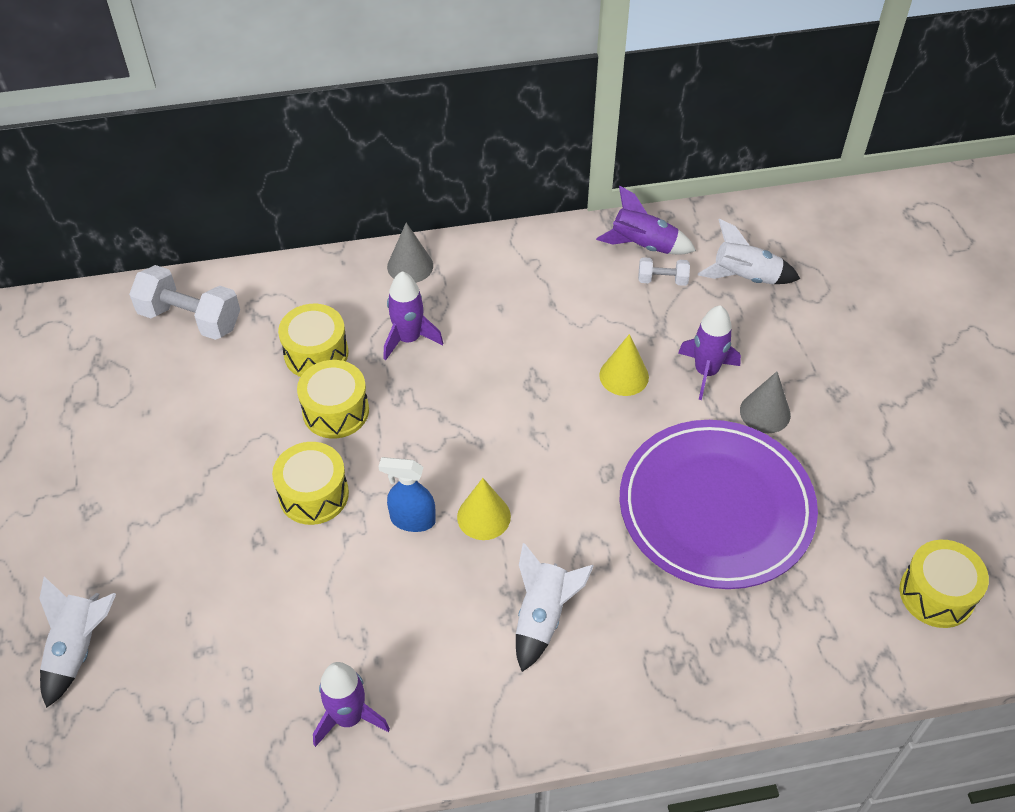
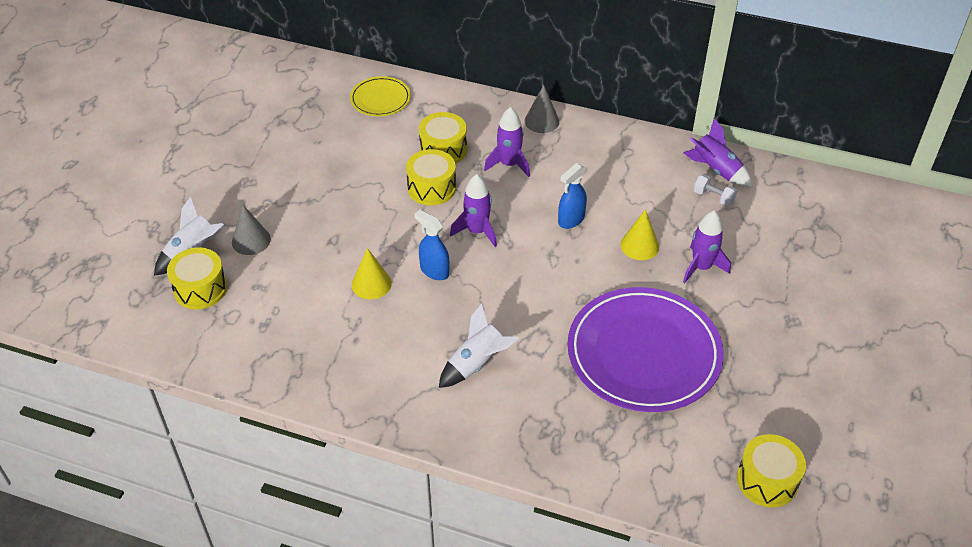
camera: 30 degrees right, 5 degrees down
(190, 319) = (380, 99): white dumbbell -> yellow plate
(313, 494) = (384, 230): yellow drum -> yellow drum (200, 289)
(349, 717) = (316, 363): purple rocket -> purple rocket (477, 231)
(483, 516) = (481, 289): yellow cone -> yellow cone (371, 284)
(527, 378) = (571, 220): none -> blue spray bottle
(745, 277) = (778, 219): white rocket -> none
(765, 412) = (726, 310): grey cone -> grey cone (251, 240)

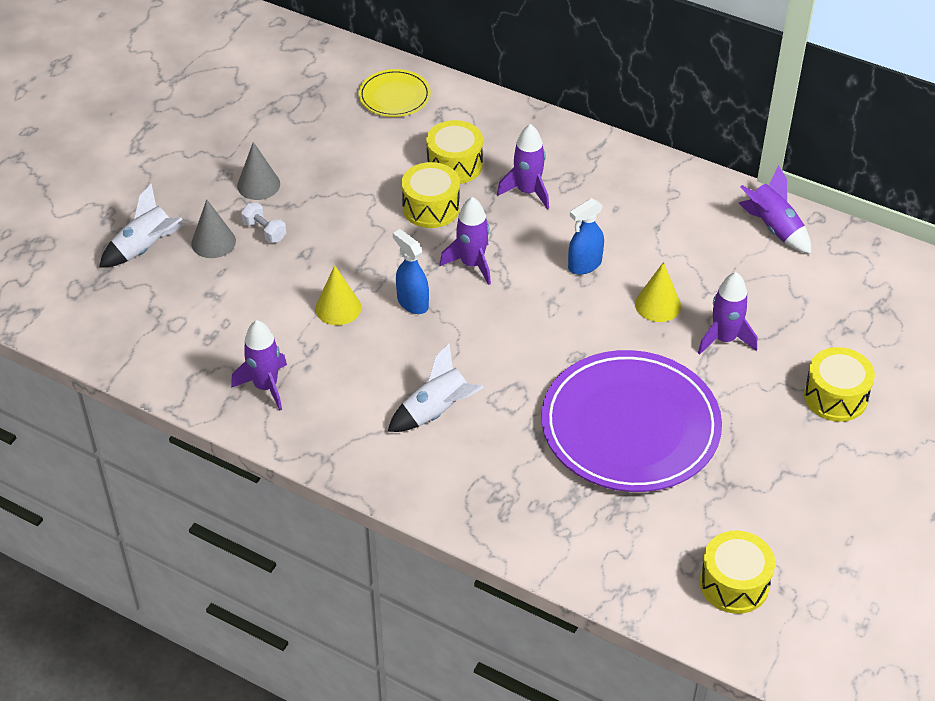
camera: 10 degrees right, 0 degrees up
(200, 289) = (147, 288): yellow drum -> yellow drum (835, 397)
(322, 362) = (266, 386): none -> purple rocket
(541, 121) = (579, 145): grey cone -> grey cone (258, 185)
(713, 197) = (761, 260): white dumbbell -> white dumbbell (264, 231)

